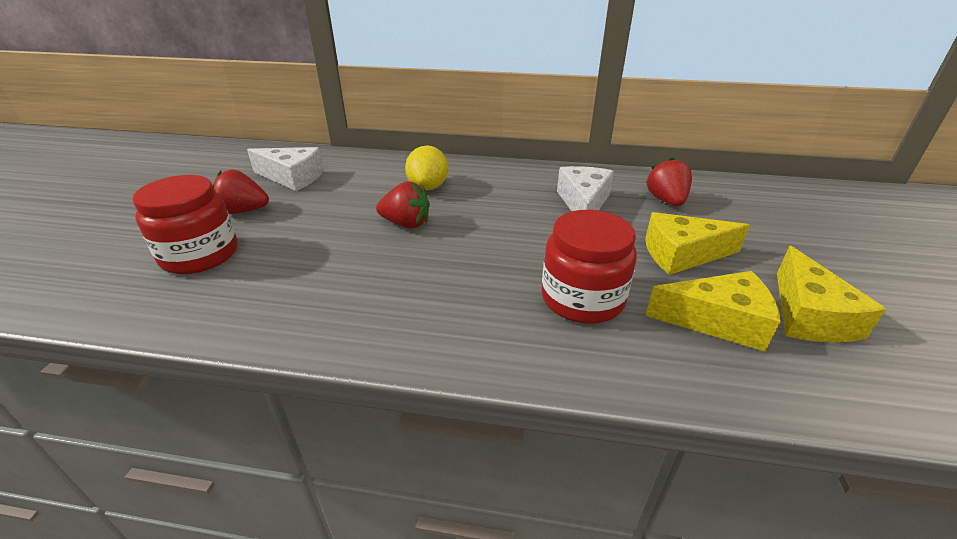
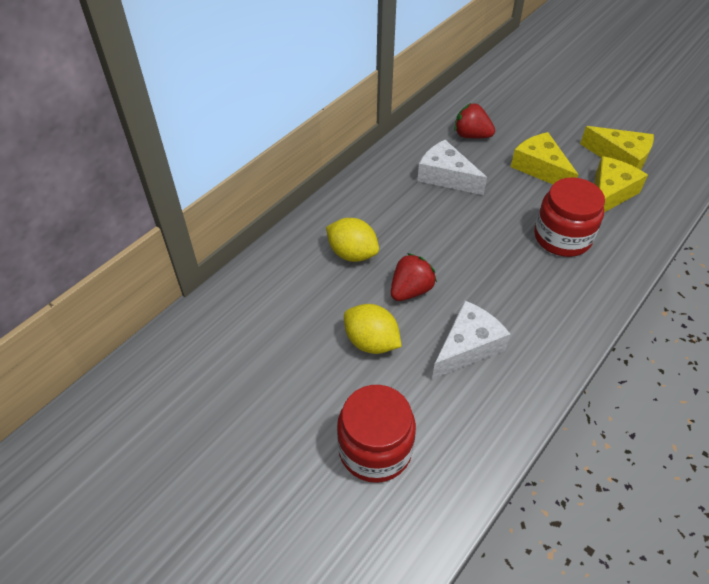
camera: 60 degrees left, 15 degrees up
(244, 211) = (304, 403): red strawberry -> none
(292, 177) = (250, 349): white cheese -> white cheese (467, 347)
(327, 221) = (371, 342): none -> yellow lemon
(682, 254) = (540, 168): yellow cheese -> yellow cheese turned 120 degrees clockwise

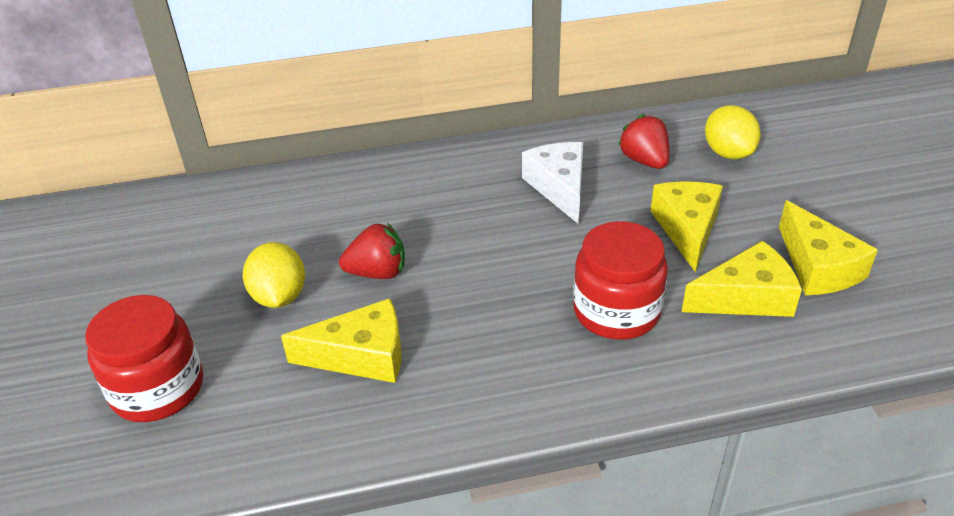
camera: 40 degrees right, 10 degrees down
(352, 254) = (367, 211): yellow lemon -> yellow lemon (728, 153)
(467, 347) = (361, 356): white cheese -> yellow cheese

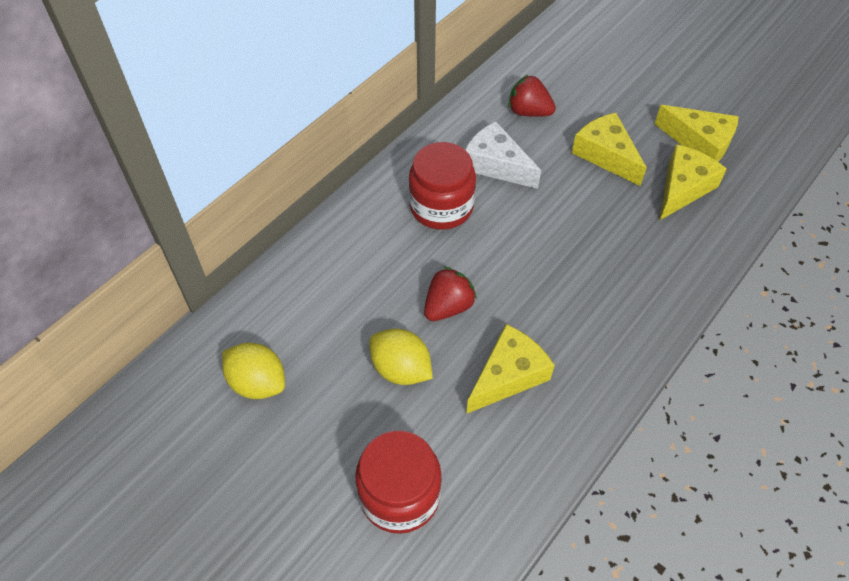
camera: 40 degrees left, 15 degrees up
(616, 311) = (624, 242): red jar -> red jar (441, 207)
(728, 153) = (573, 78): yellow lemon -> yellow lemon (258, 383)

